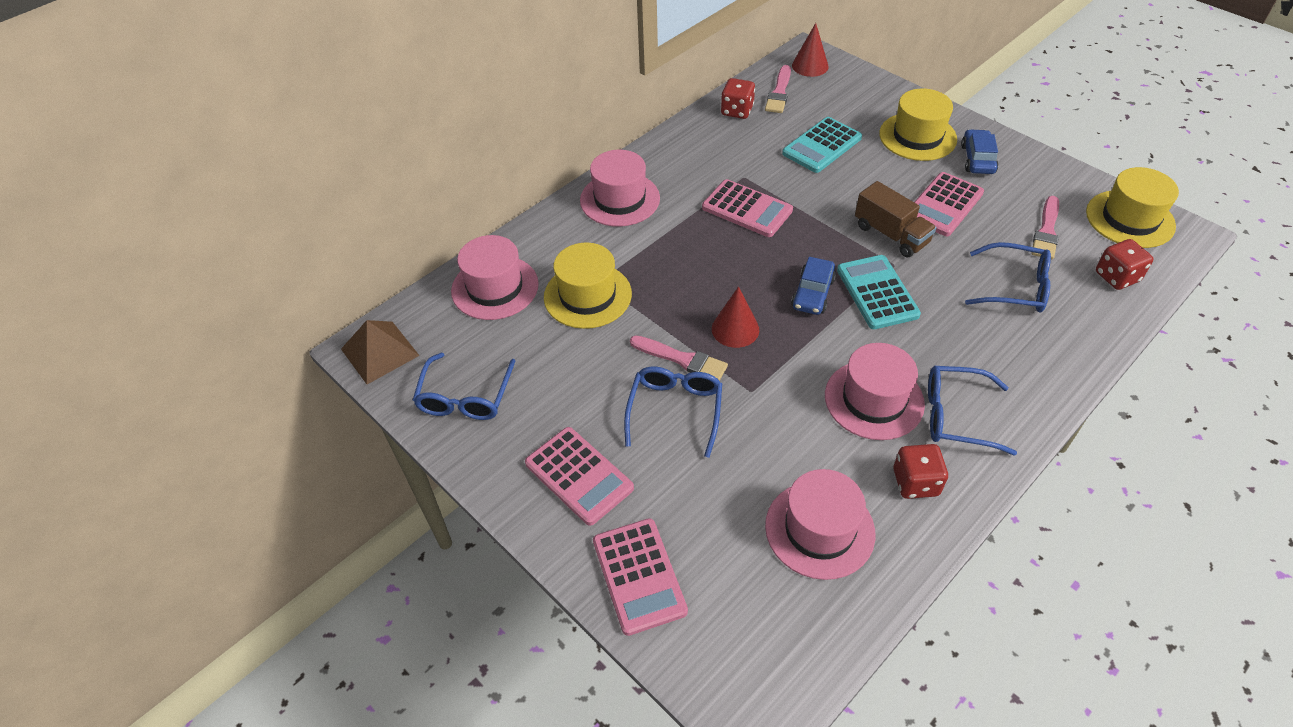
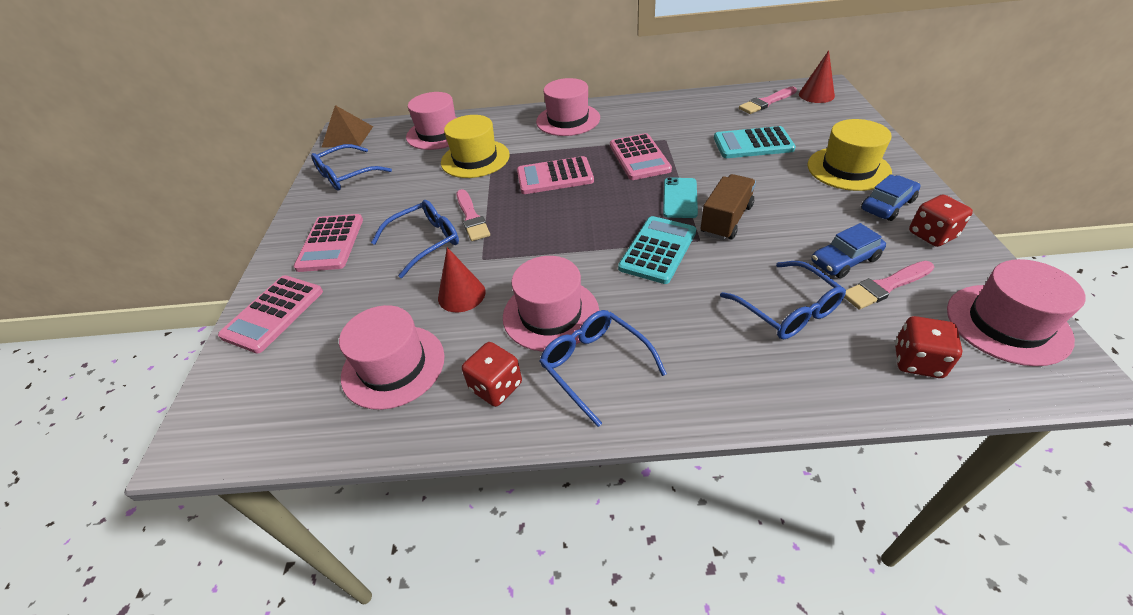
camera: 45 degrees right, 5 degrees down
(735, 329) = (527, 219): red cone -> red cone (461, 294)
(737, 111) = (717, 102): red dice -> red dice (932, 235)
(813, 293) = (609, 226): blue car -> blue car (844, 260)
(832, 233) = (680, 198): none -> turquoise phone
(891, 235) = (726, 220): brown truck -> brown truck turned 150 degrees counterclockwise
(944, 205) = (804, 222): pink calculator -> pink calculator (555, 176)
(1130, 219) = (1007, 324): yellow hat -> pink hat

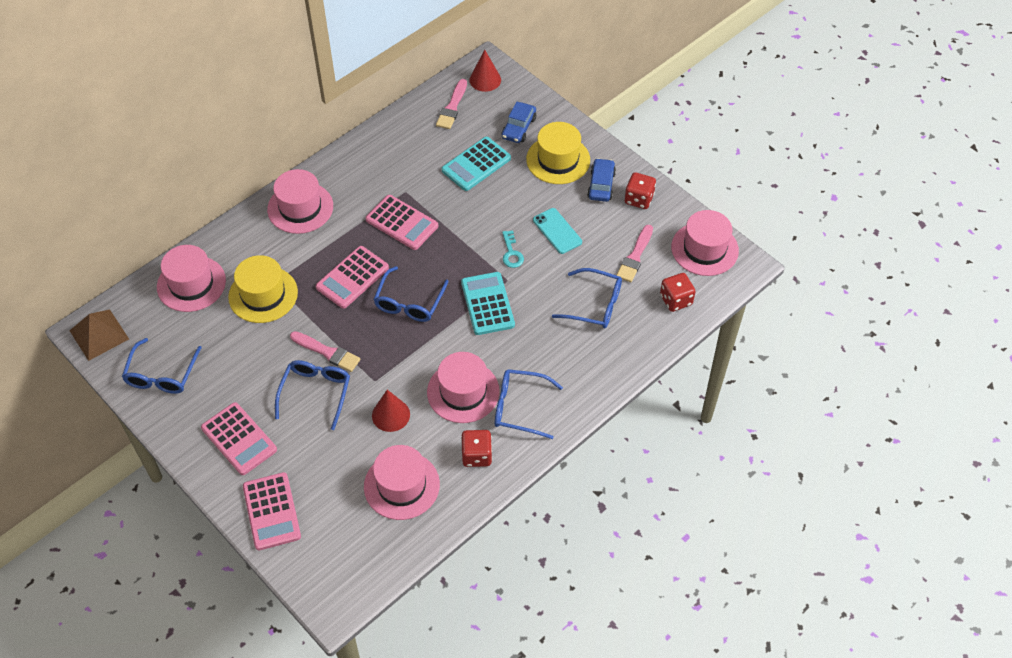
camera: 45 degrees left, 10 degrees up
(582, 214) = (409, 302): none -> blue glasses
(680, 198) = (465, 249): turquoise phone -> turquoise phone (557, 231)
(726, 220) = (511, 253): brown truck -> turquoise key
(844, 260) = (603, 248): blue car -> blue car (519, 128)

